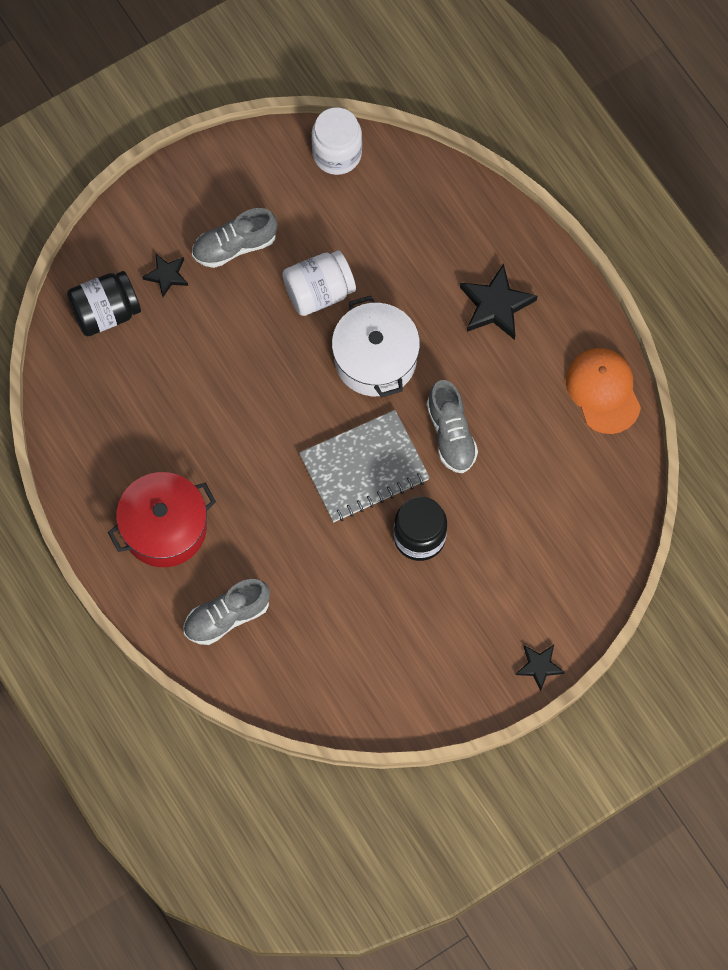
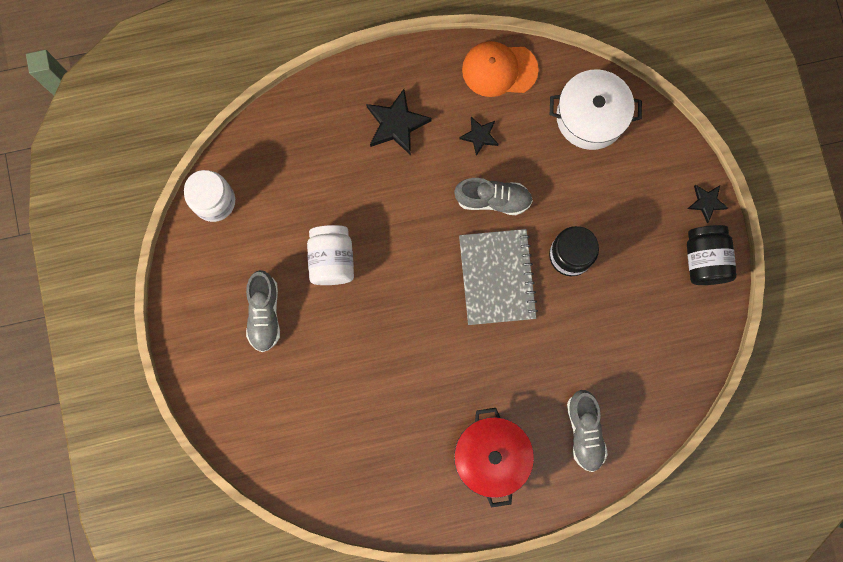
camera: 70 degrees left, 10 degrees up
(106, 312) = (283, 441): black jar -> black jar (705, 259)
(166, 275) = (269, 379): black star -> black star (479, 136)
(375, 359) = (407, 235): white pot -> white pot (590, 117)

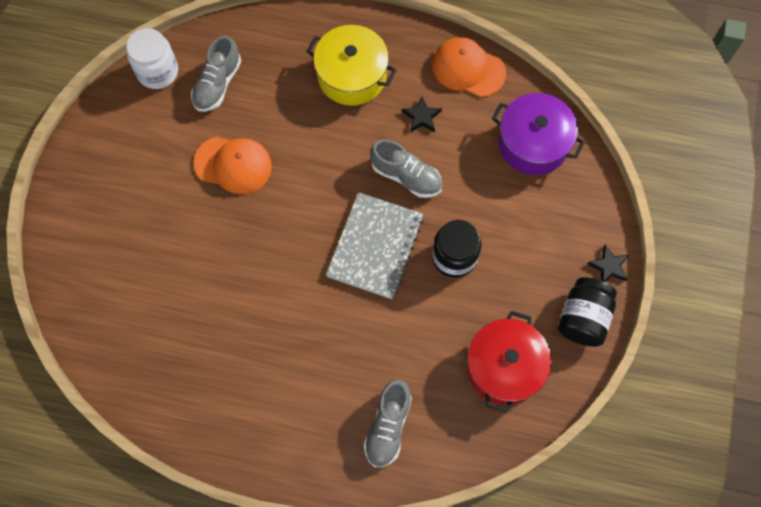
camera: 25 degrees right, 10 degrees down
(264, 314) = (148, 184): grey shoe -> grey shoe (217, 84)
(332, 259) = (233, 165): white jar -> orange cap
(396, 124) = (352, 76): black star -> yellow pot
(491, 456) = (286, 408): red pot -> red pot (504, 367)
(590, 117) = (533, 143): white pot -> purple pot

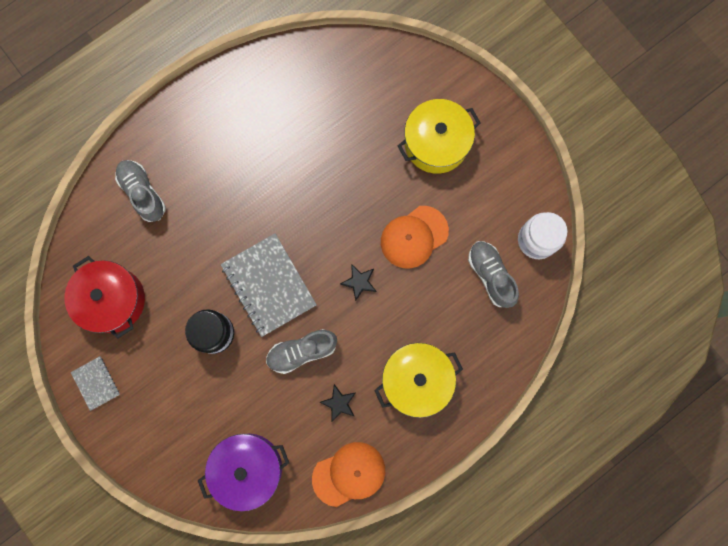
camera: 130 degrees right, 10 degrees up
(131, 210) = (436, 143): none -> yellow pot
(583, 318) = (96, 383): black jar -> grey notebook
(609, 266) = (113, 436): black star -> black star (359, 282)

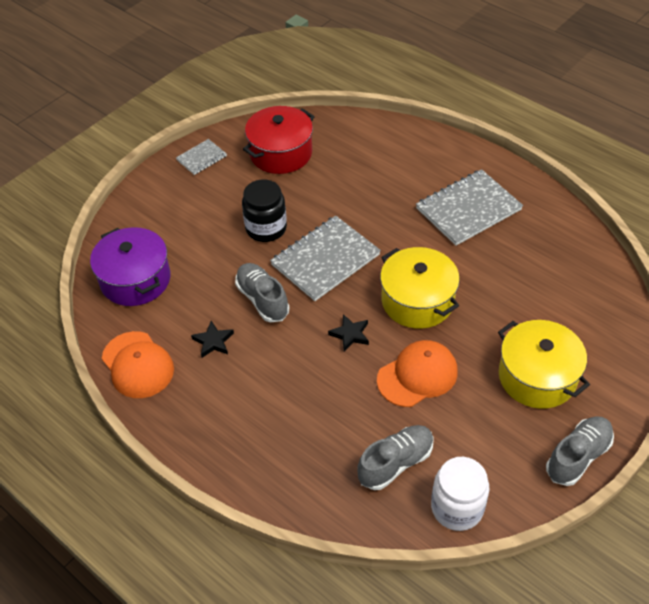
camera: 80 degrees right, 30 degrees down
(143, 193) = (388, 152): grey shoe -> grey shoe (578, 457)
(240, 140) = (468, 209): none -> grey notebook
(414, 237) = (417, 375): orange cap -> orange cap turned 105 degrees clockwise
(416, 380) = (252, 408): yellow pot -> yellow pot (417, 301)

